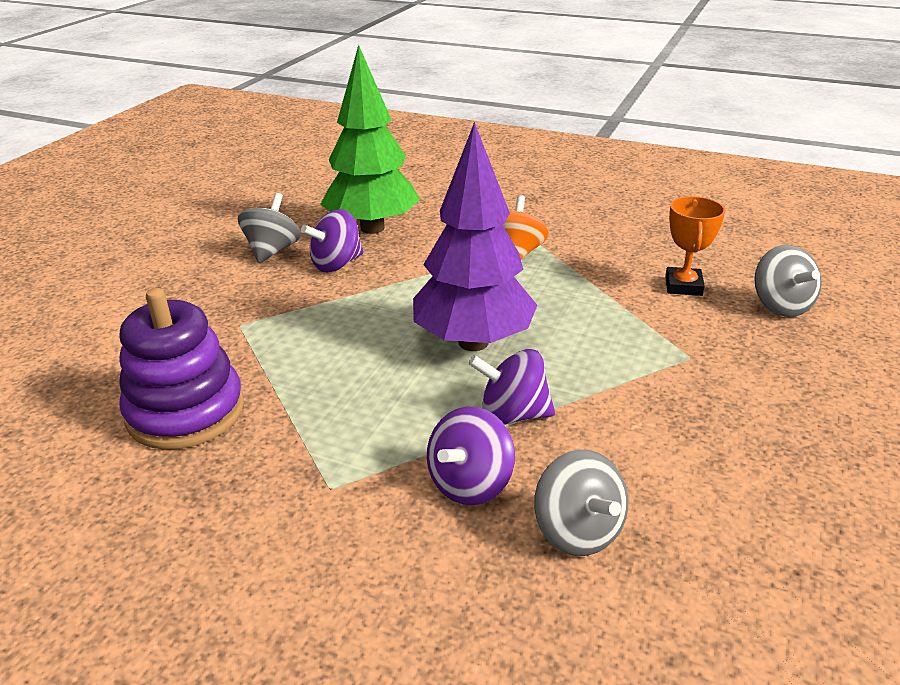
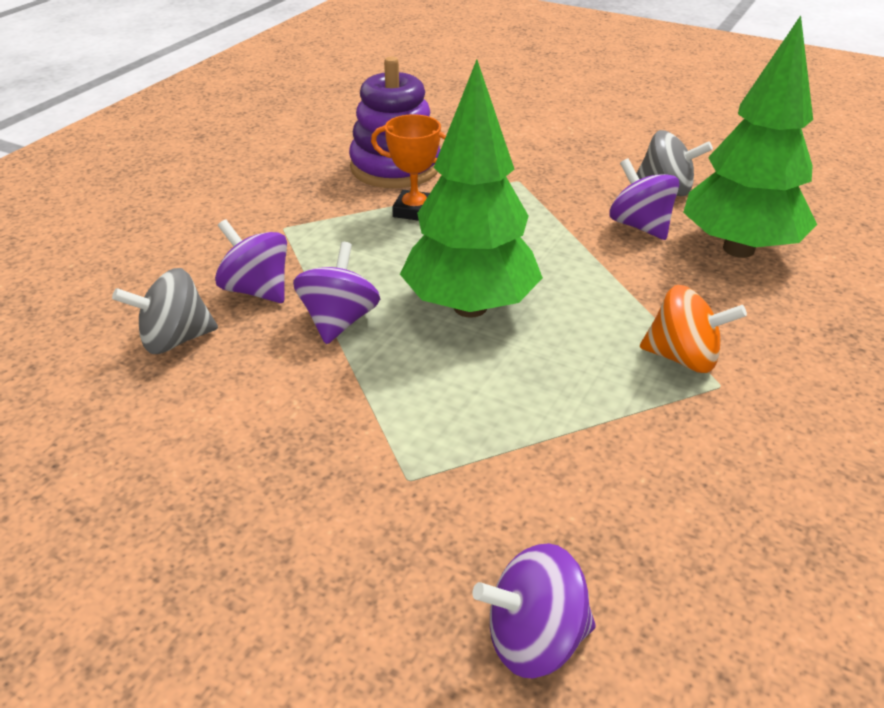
camera: 95 degrees right, 5 degrees up
(473, 342) = (470, 307): purple tree -> green tree
(683, 286) = (600, 522): orange trophy -> orange trophy (414, 211)
(780, 306) = (534, 639): grey spinning top -> purple spinning top

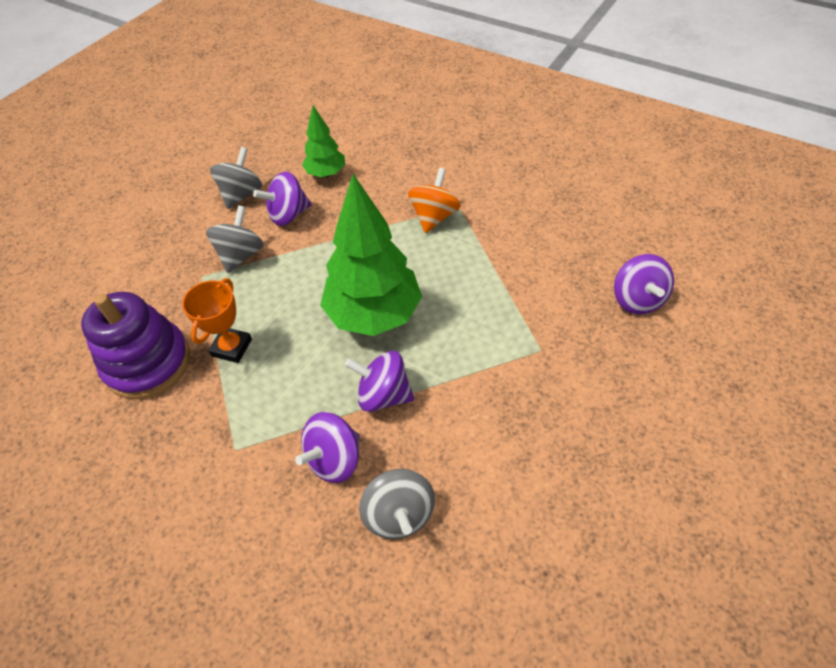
camera: 85 degrees left, 15 degrees up
(557, 200) = (241, 255): none -> grey spinning top
(738, 249) = (326, 174): green tree -> green tree, size x0.53

